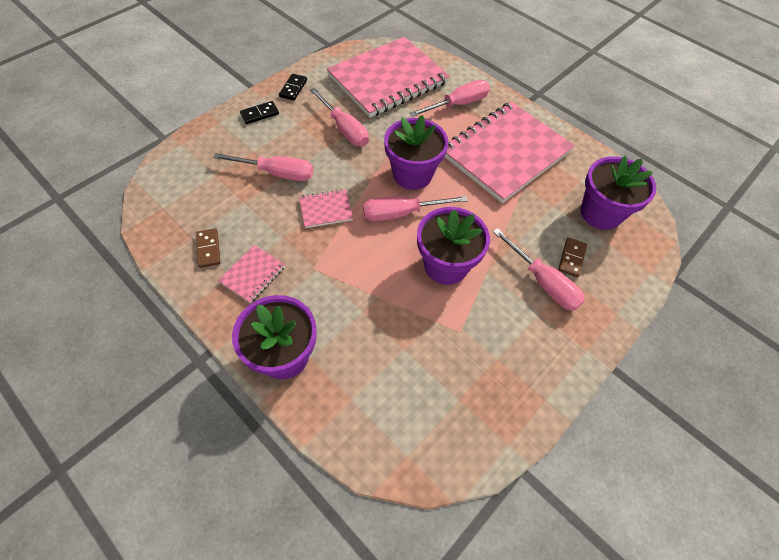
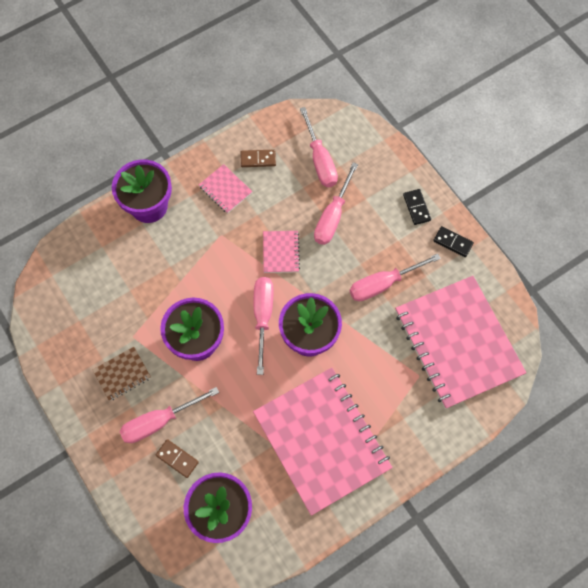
camera: 105 degrees right, 10 degrees up
(458, 104) = (405, 411): pink screwdriver -> pink screwdriver (320, 160)
(507, 331) = (122, 374): none -> brown notebook

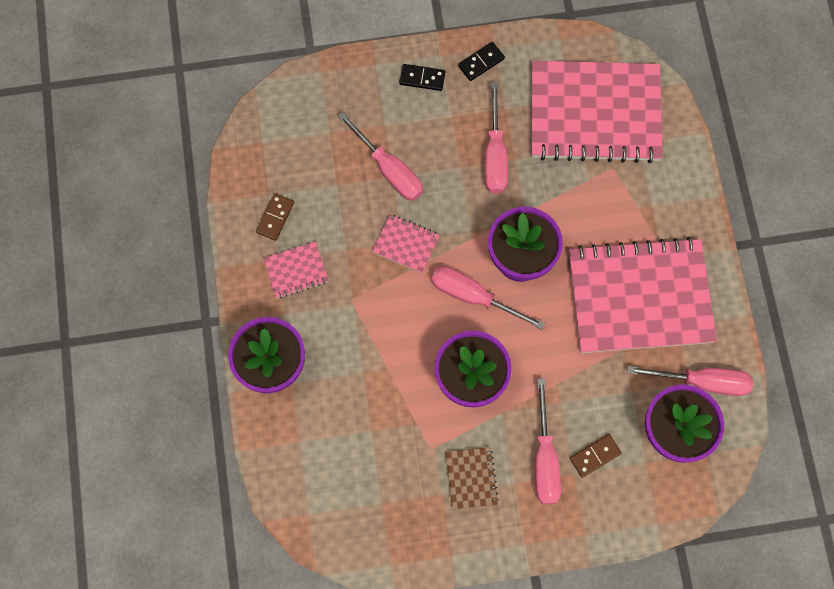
camera: 65 degrees left, 5 degrees up
(320, 160) = (312, 151): pink screwdriver -> pink screwdriver (702, 381)

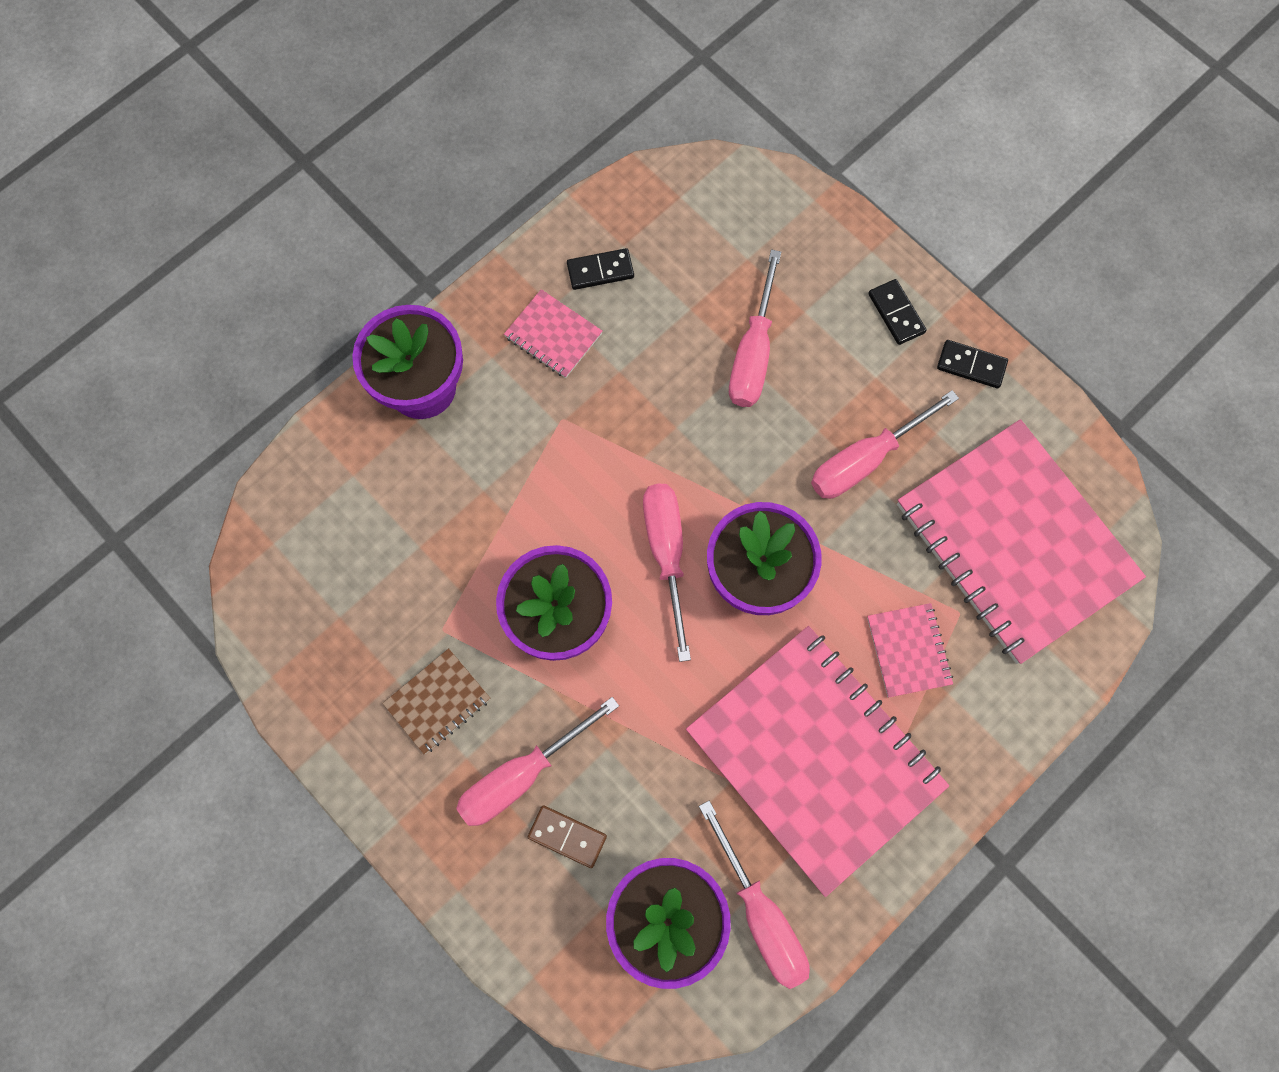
camera: 55 degrees right, 0 degrees up
(275, 217) = (600, 271): brown domino -> black domino
(406, 244) = (675, 433): pink notebook -> pink notebook (908, 650)

